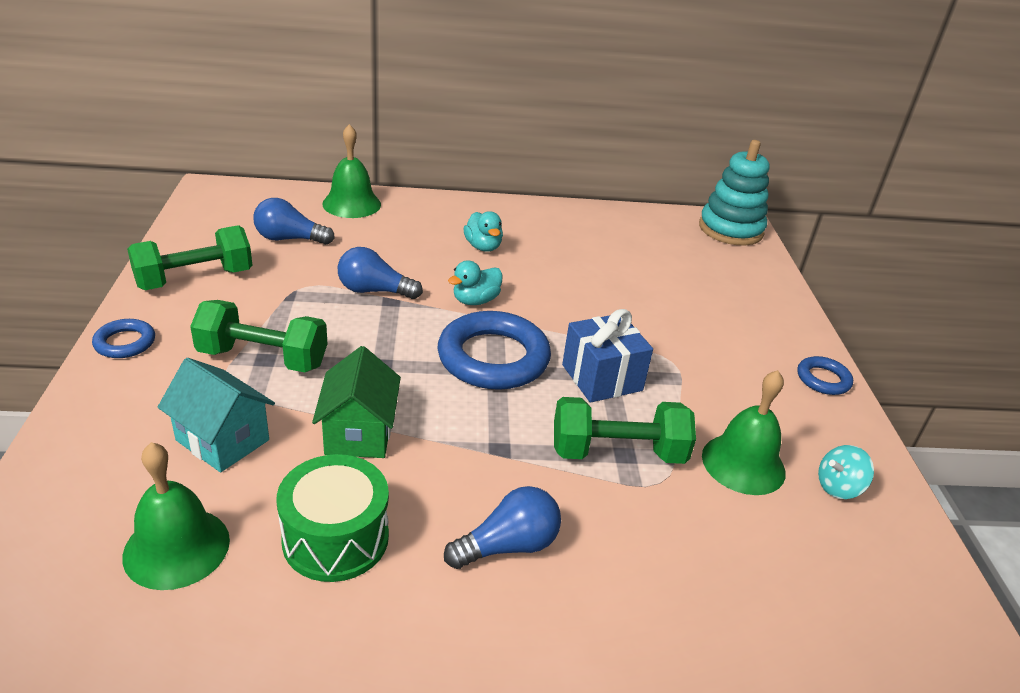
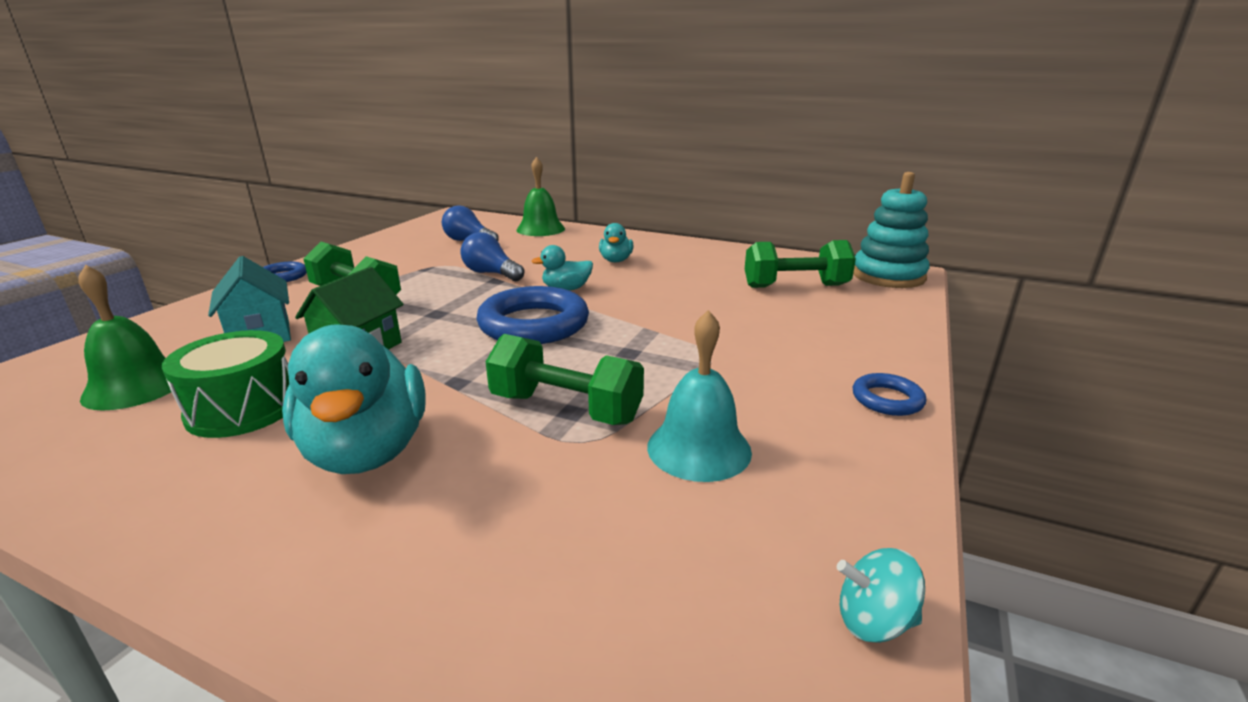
camera: 30 degrees right, 10 degrees down
(195, 279) = (375, 253): green dumbbell -> green dumbbell (795, 286)
(508, 546) = (367, 451): blue light bulb -> turquoise duck
(602, 378) = (620, 353): blue gift -> none
(743, 464) = (699, 448): green bell -> turquoise bell
(838, 487) = (805, 499): turquoise spinning top -> turquoise spinning top (874, 621)

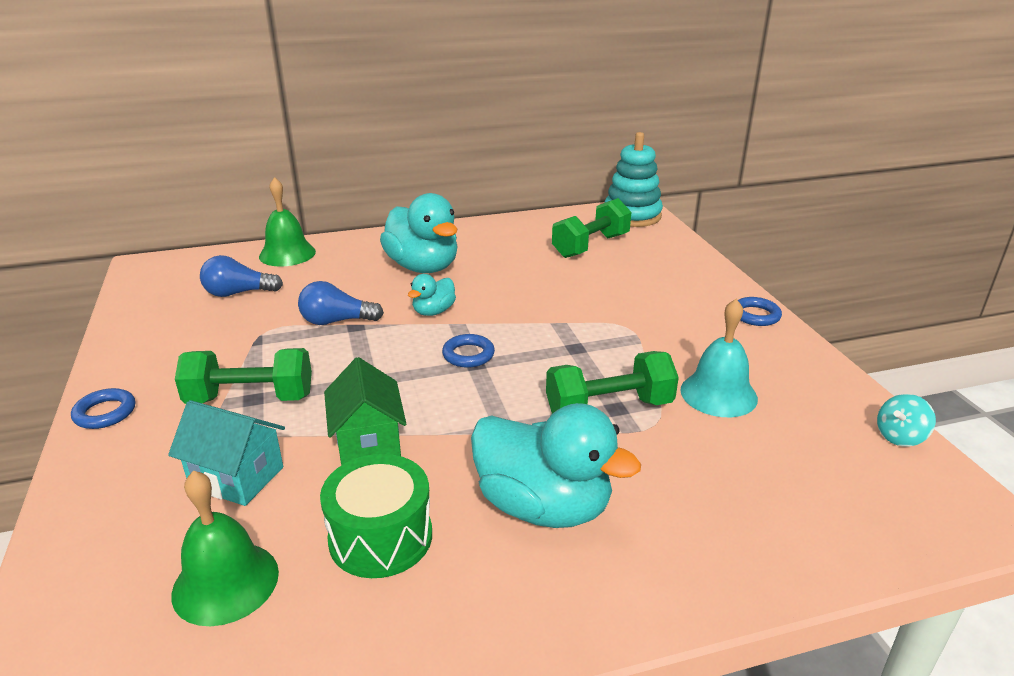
camera: 40 degrees left, 5 degrees up
(534, 324) = (468, 355): blue ring -> blue ring, size x0.49
(616, 260) = (423, 267): turquoise duck -> turquoise duck, size x2.01

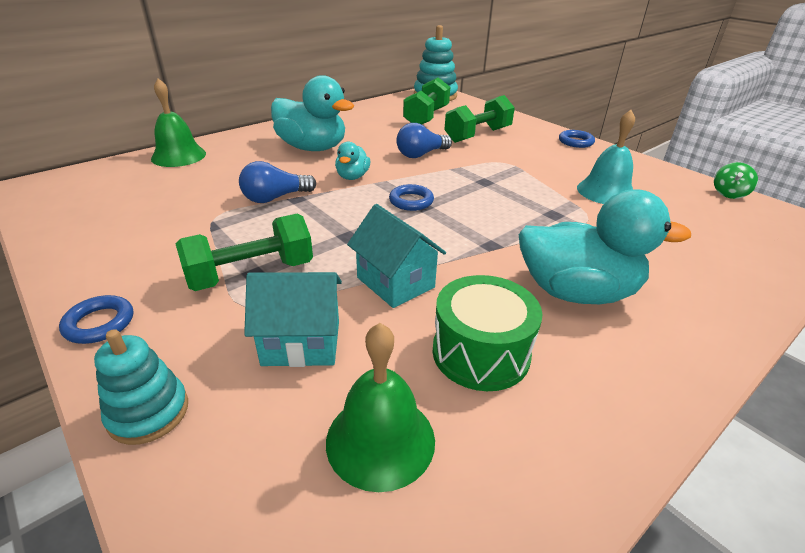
camera: 25 degrees left, 5 degrees up
(85, 499) = (148, 412): none -> turquoise stacking toy
(238, 293) = (157, 193): blue light bulb -> blue light bulb (421, 154)
(368, 442) = (395, 282): green house -> turquoise house
(609, 408) = (548, 215): green dumbbell -> green dumbbell (477, 135)
(900, 437) = (729, 194): turquoise spinning top -> green spinning top

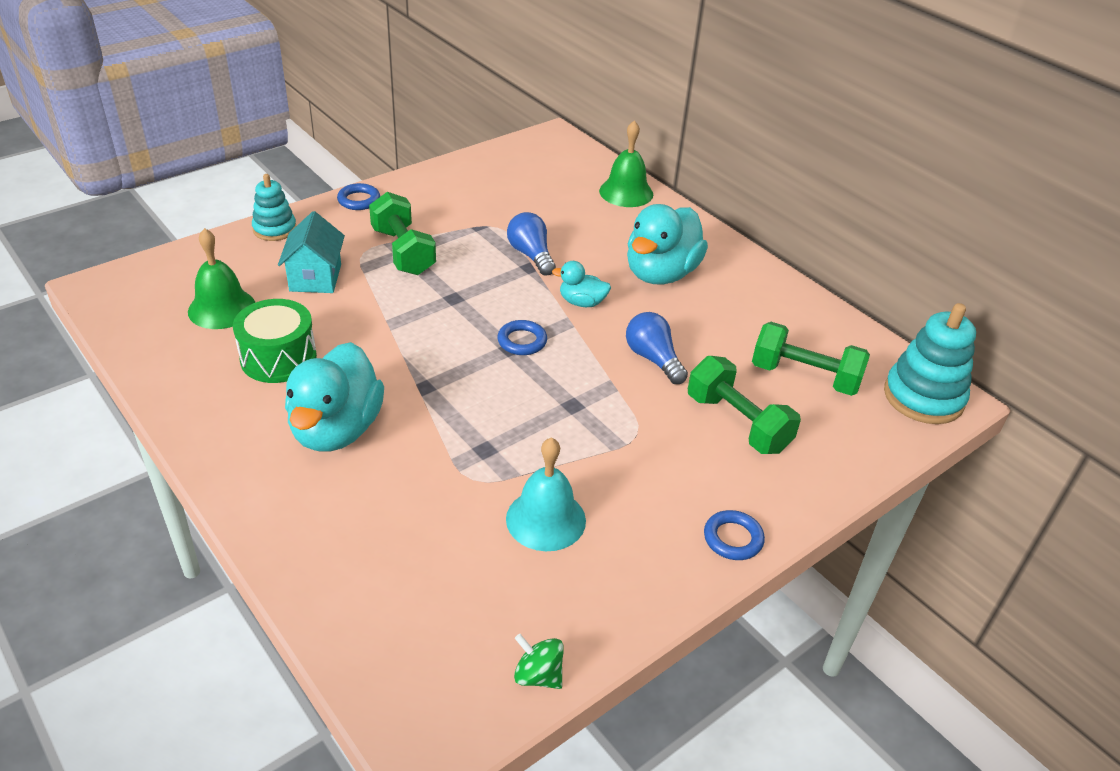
camera: 90 degrees right, 5 degrees up
(395, 282) = (375, 322): turquoise house -> none

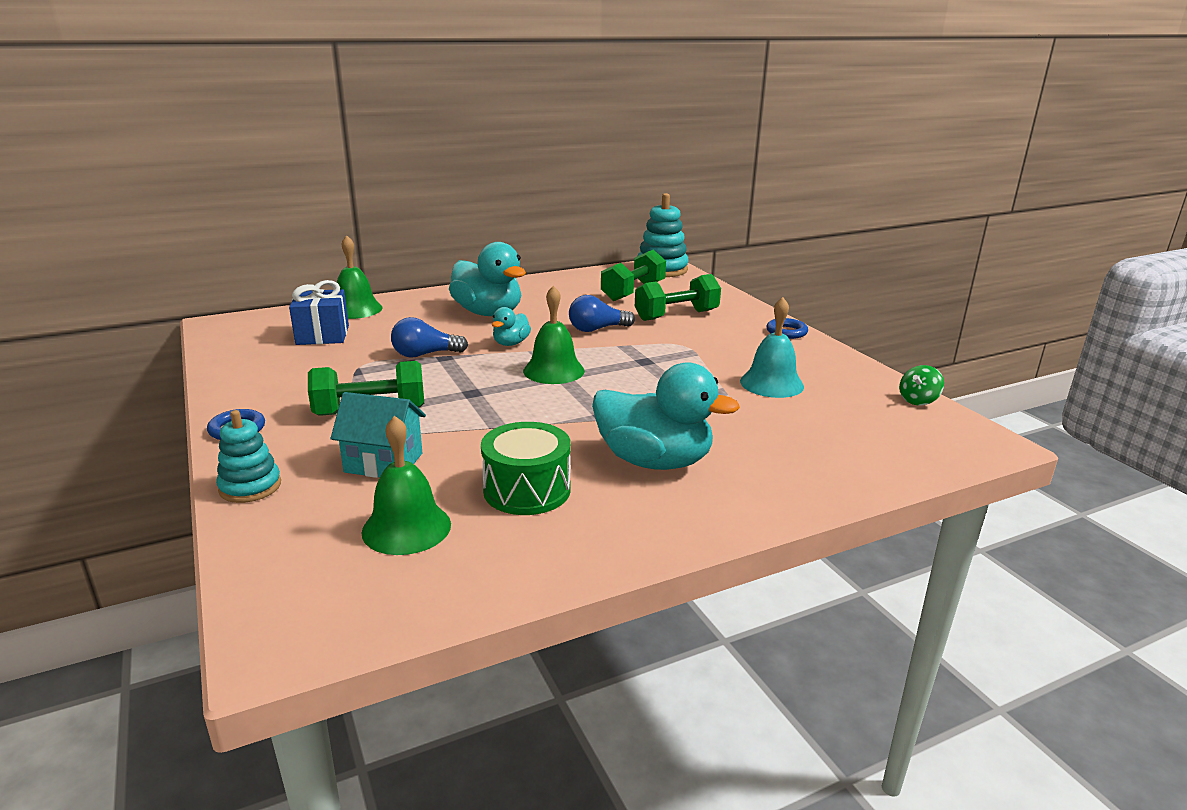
camera: 75 degrees left, 15 degrees down
(522, 341) = (554, 370): blue ring -> green bell
(552, 191) = (323, 335): none -> blue gift

